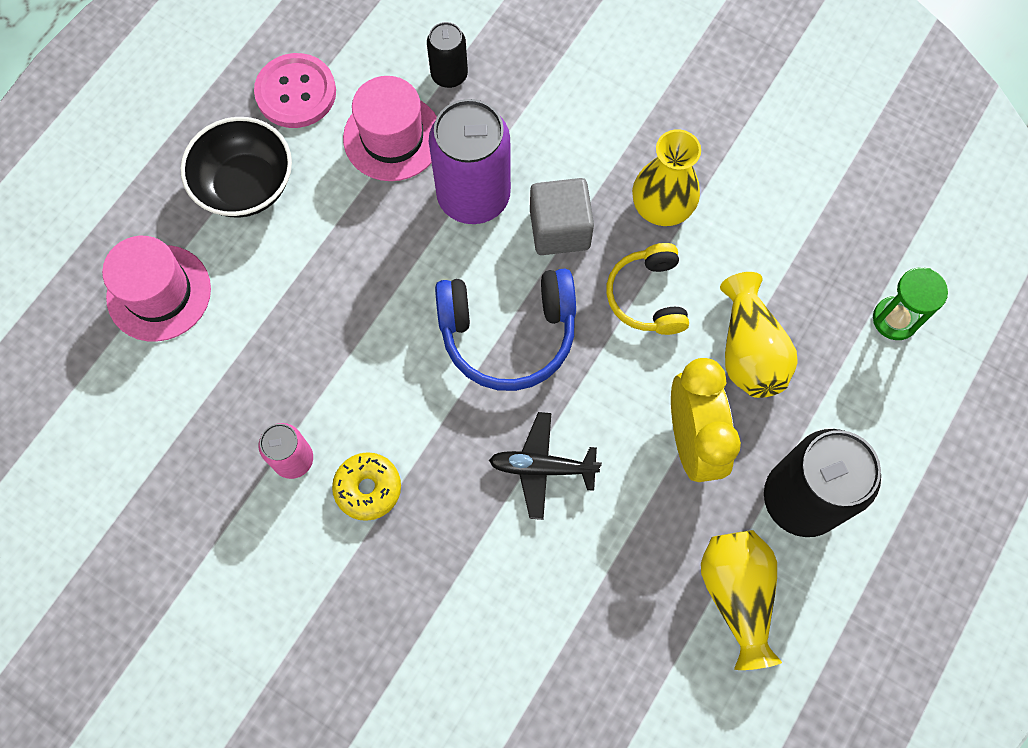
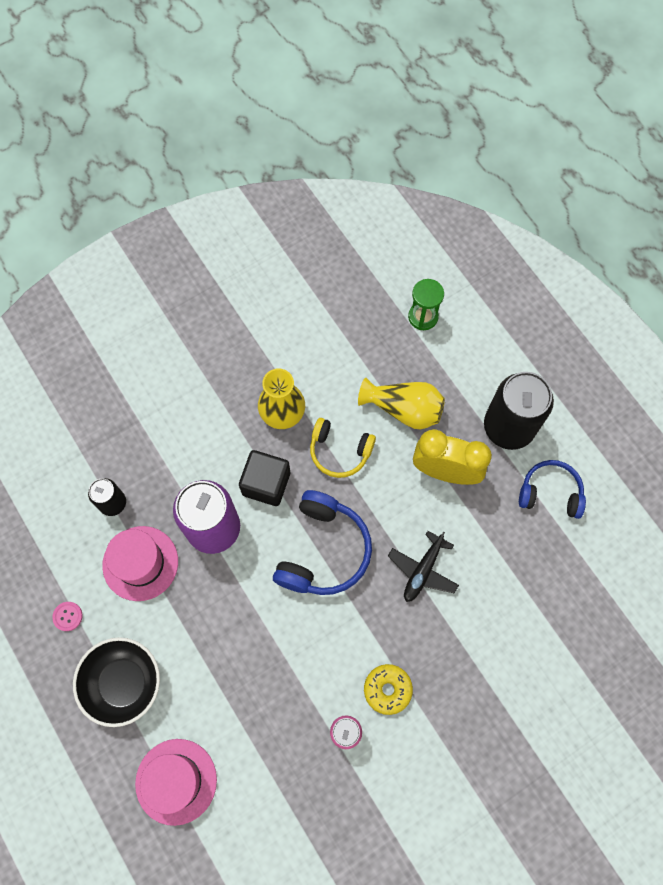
camera: 65 degrees left, 0 degrees up
(296, 92) = (67, 616): pink button -> pink button, size x0.46
(559, 229) = (266, 483): grey cube -> black cube
(736, 595) = (550, 492): yellow vase -> blue headphones

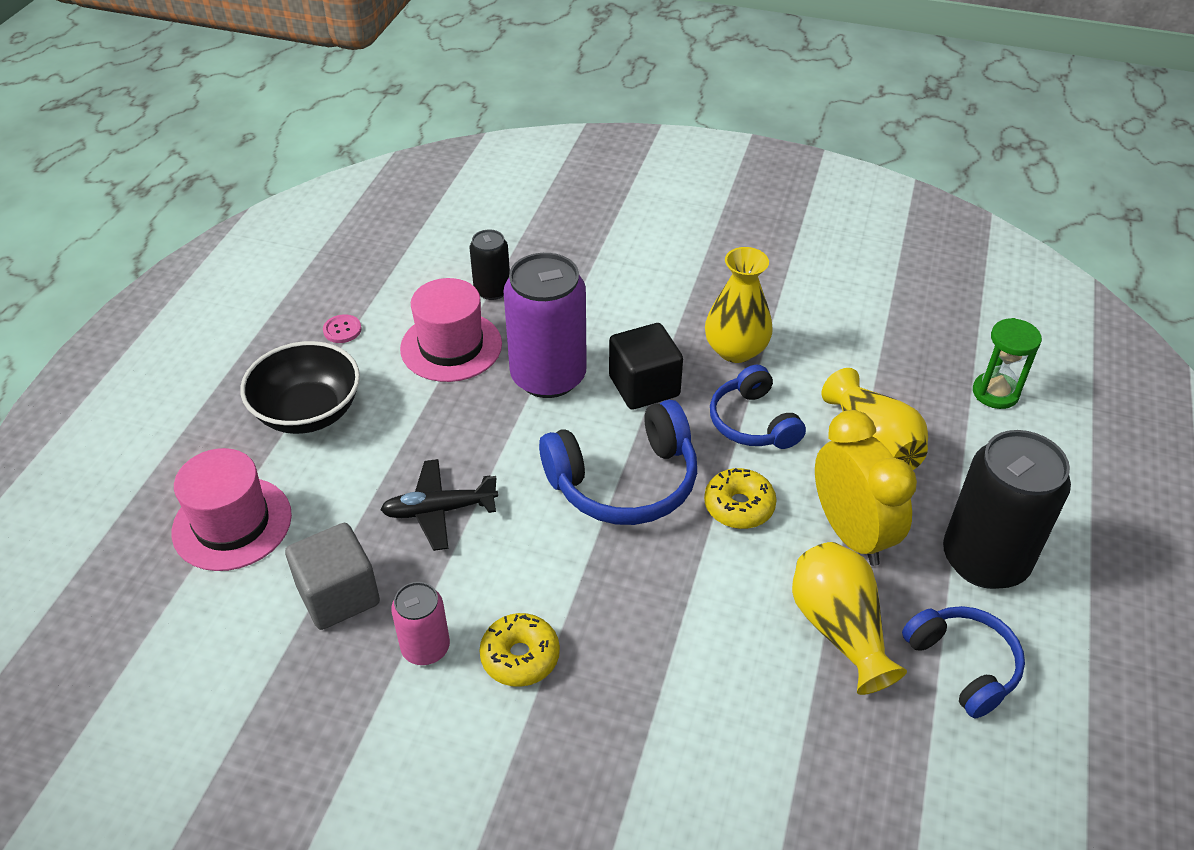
camera: 50 degrees right, 25 degrees down
(276, 754) = (338, 595): none -> grey cube
(339, 451) = (752, 422): yellow headphones -> blue headphones
(386, 508) = (739, 506): none -> yellow donut
(423, 570) = (706, 593): black plane -> black plane (439, 510)
(491, 528) = (839, 629): none -> yellow vase

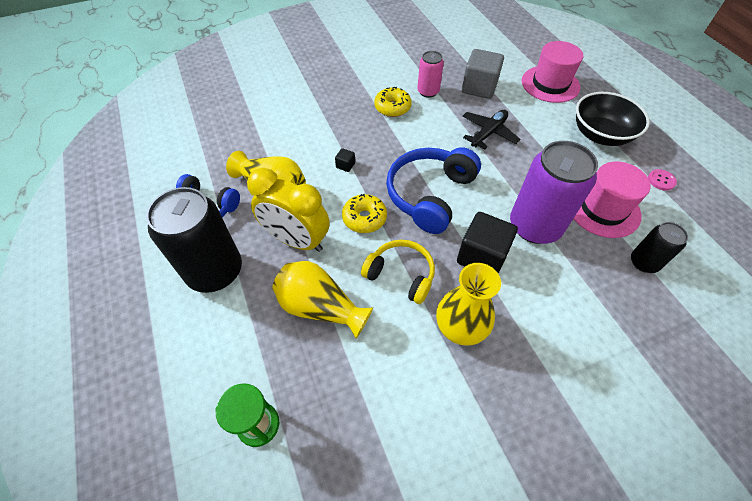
camera: 140 degrees right, 10 degrees up
(698, 599) = (345, 165): none -> black cube
(752, 422) = (401, 275): blue headphones -> yellow headphones

